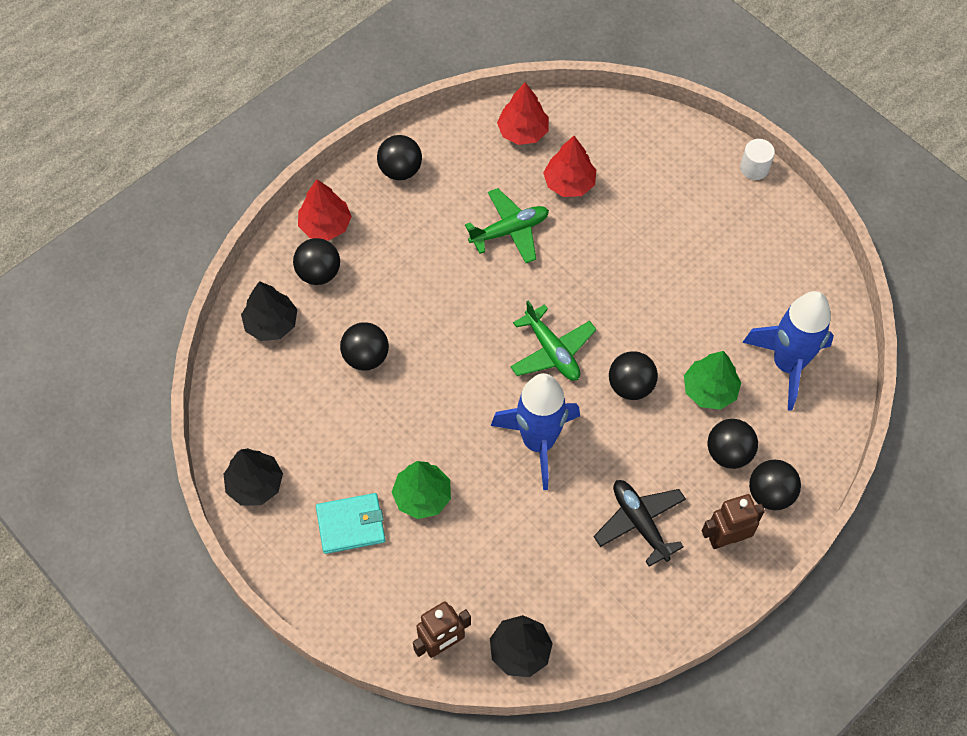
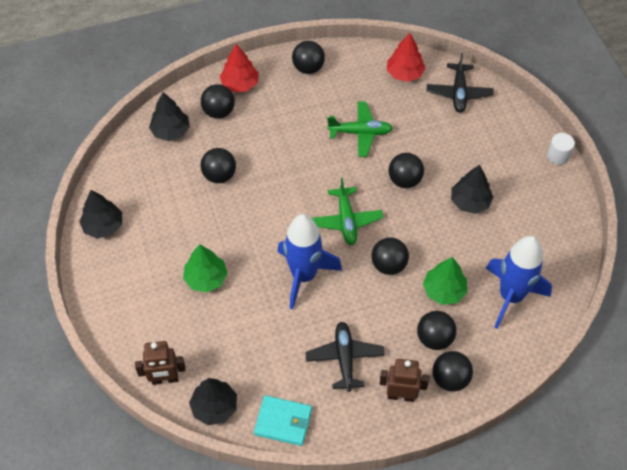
camera: 25 degrees right, 5 degrees down
(351, 524) = (149, 276): turquoise wallet -> turquoise wallet (283, 421)
(569, 183) = (418, 117): red tree -> none
(594, 271) = (404, 180): none -> black ball
(600, 132) = (459, 93): none -> black plane
(683, 267) = (470, 202): none -> black tree

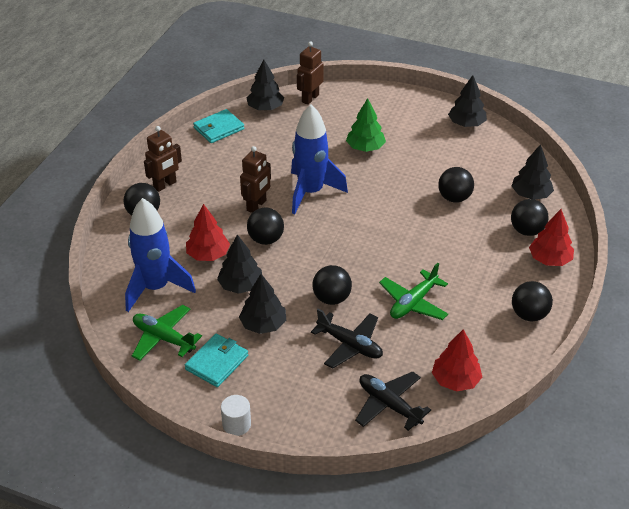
camera: 130 degrees right, 15 degrees down
(344, 358) = (224, 176): black plane -> black plane (350, 345)
(346, 220) = (332, 240): green plane -> green plane (163, 338)
(357, 302) = (256, 205): none -> brown robot
(434, 338) = (180, 225): black ball -> none
(444, 290) = (208, 255): green tree -> red tree
(451, 243) = (240, 285): none -> black tree
(528, 203) = (217, 362): none -> turquoise wallet

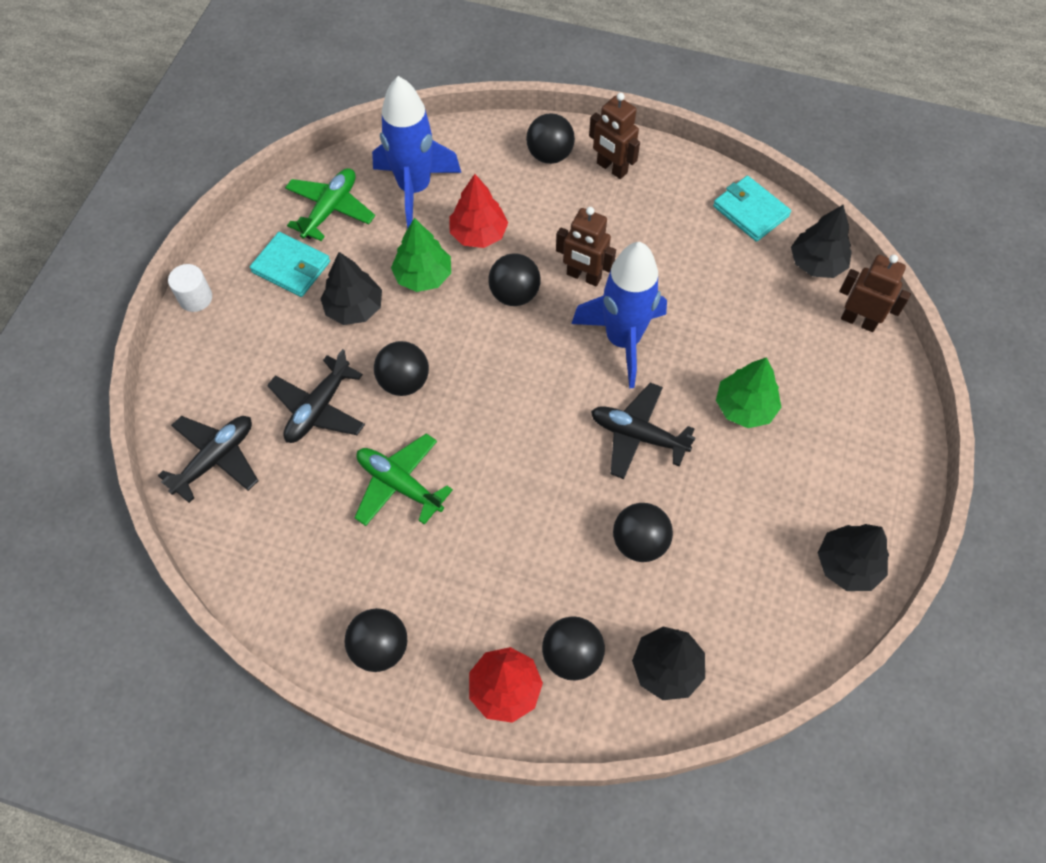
camera: 85 degrees right, 20 degrees up
(240, 285) = (423, 276): black tree -> green tree
(382, 192) = (638, 435): none -> black plane
(455, 380) = (254, 540): red tree -> none

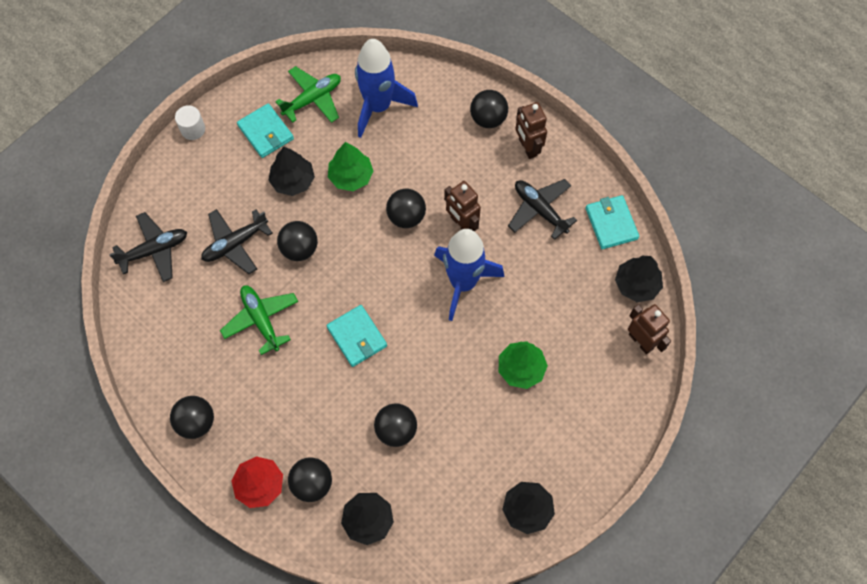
camera: 25 degrees right, 5 degrees up
(478, 234) = (405, 160): red tree -> none
(530, 454) = (357, 337): none -> turquoise wallet
(638, 435) = (435, 356): black plane -> black plane (540, 210)

